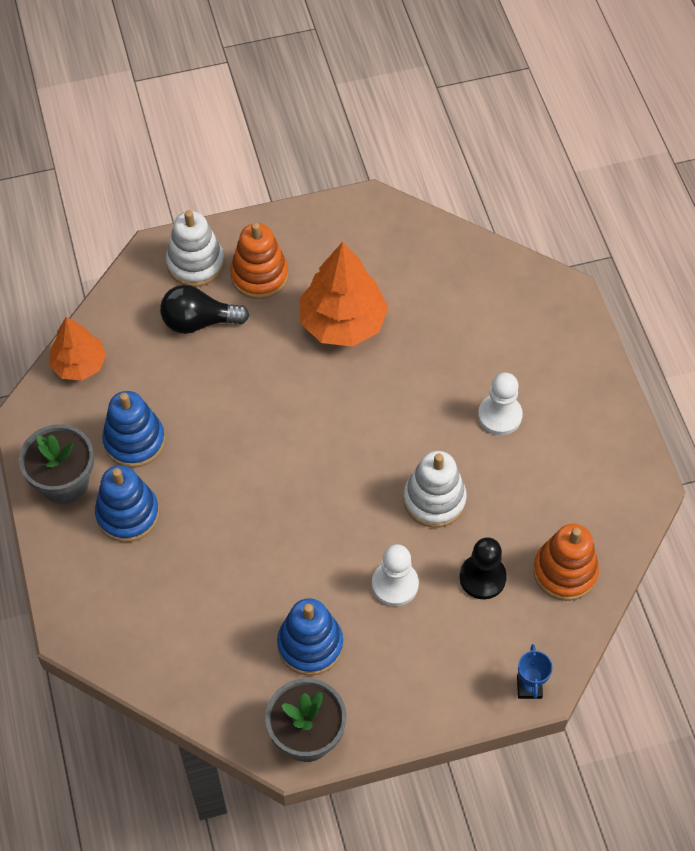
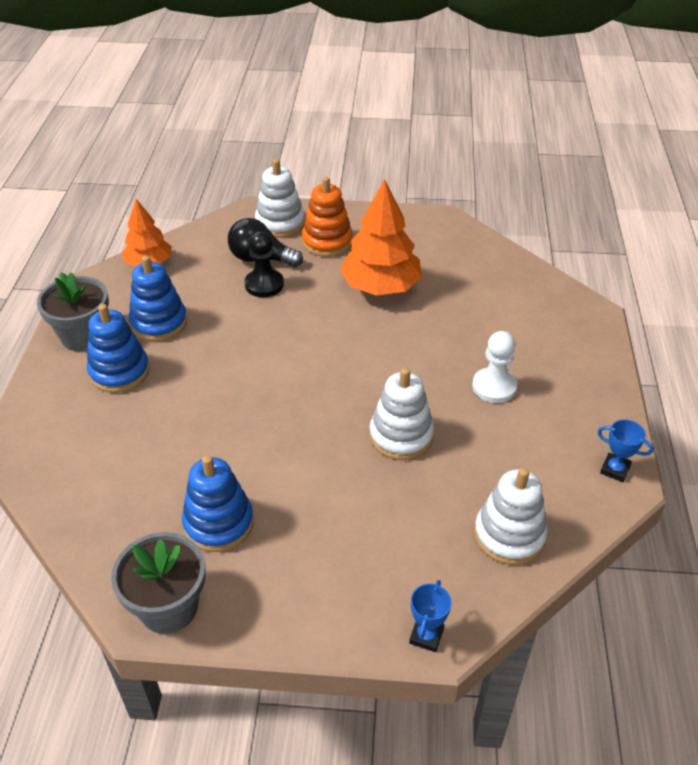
camera: 20 degrees right, 15 degrees down
(395, 584) = (328, 495): white pawn -> none
(482, 577) = (420, 515): black pawn -> black pawn (264, 284)
(565, 571) = (509, 535): orange stacking toy -> white stacking toy
(634, 474) = (615, 469): none -> blue trophy

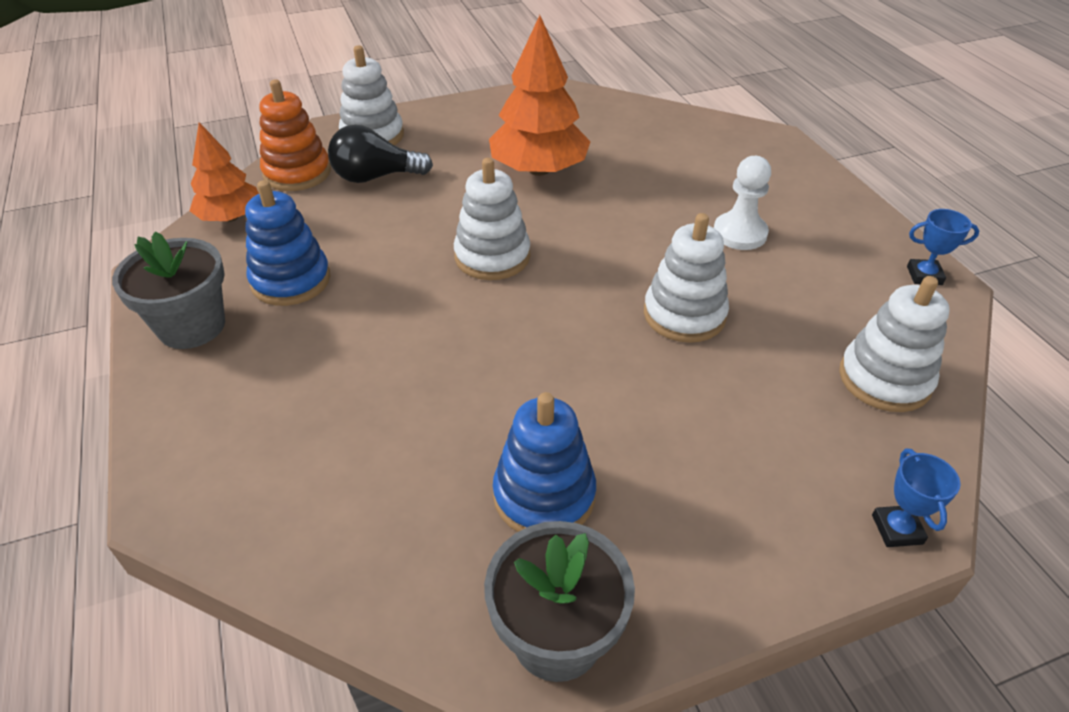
camera: 25 degrees left, 0 degrees up
(119, 372) = (274, 354): blue stacking toy -> none
(264, 284) = (399, 202): black pawn -> none
(299, 347) = (492, 256): none -> white stacking toy
(327, 242) = (443, 141): orange stacking toy -> orange stacking toy (297, 173)

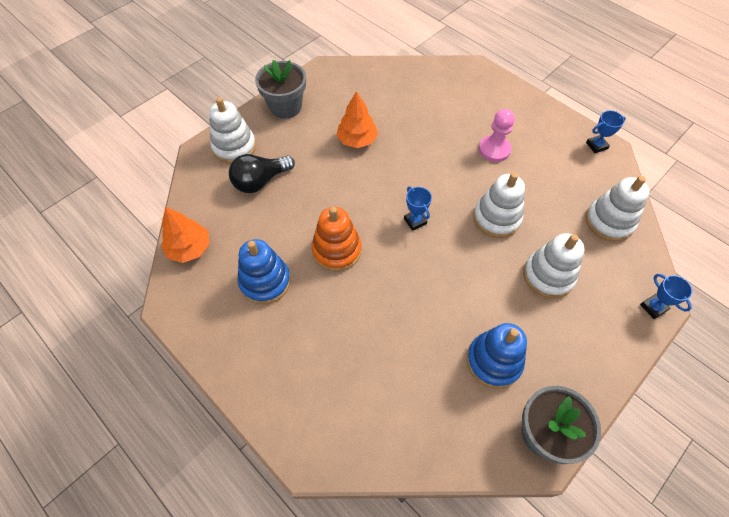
camera: 25 degrees left, 15 degrees up
(192, 326) = (229, 339): grey flower pot -> grey flower pot (285, 107)
(297, 173) = (206, 196): orange stacking toy -> orange stacking toy (336, 250)
(492, 256) = (372, 217): white stacking toy -> white stacking toy (548, 276)
(539, 170) = (357, 140): orange tree -> orange tree, size x0.63
(552, 279) = (415, 221): none -> blue trophy
(739, 233) = (494, 149): white pawn -> pink pawn

